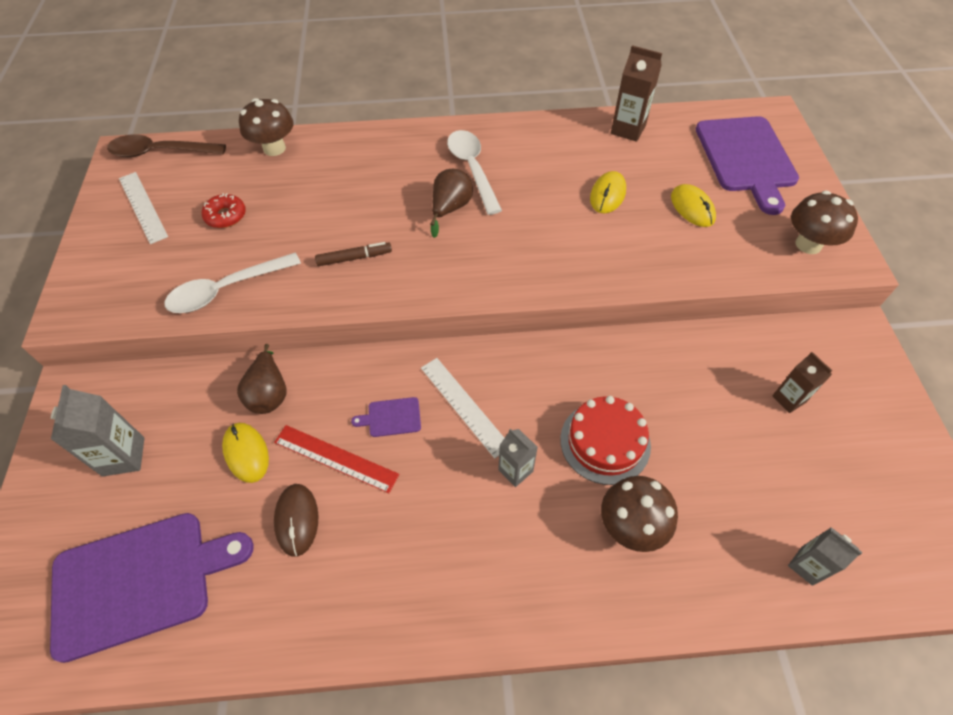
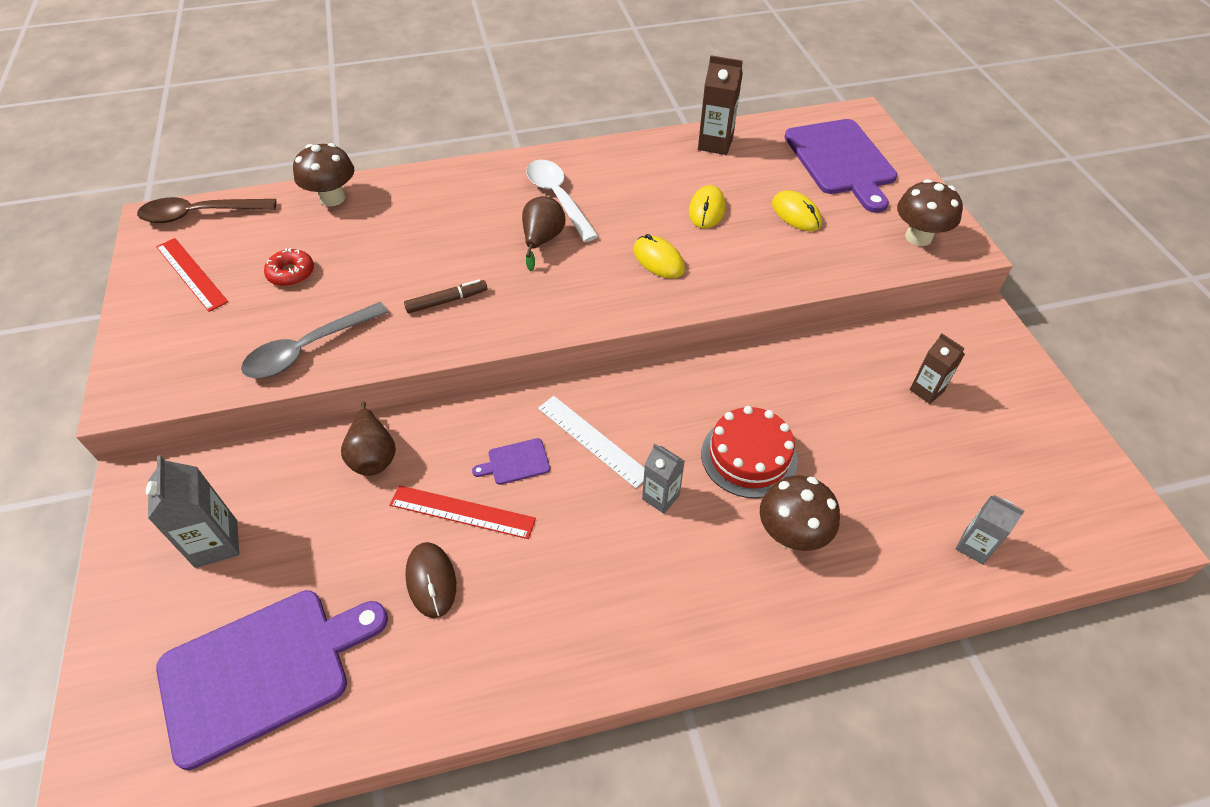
camera: 10 degrees left, 5 degrees down
(142, 207) = (191, 274): white ruler -> red ruler
(227, 289) = (308, 349): white spoon -> grey spoon
(246, 453) = (359, 520): yellow mouse -> yellow mouse (658, 260)

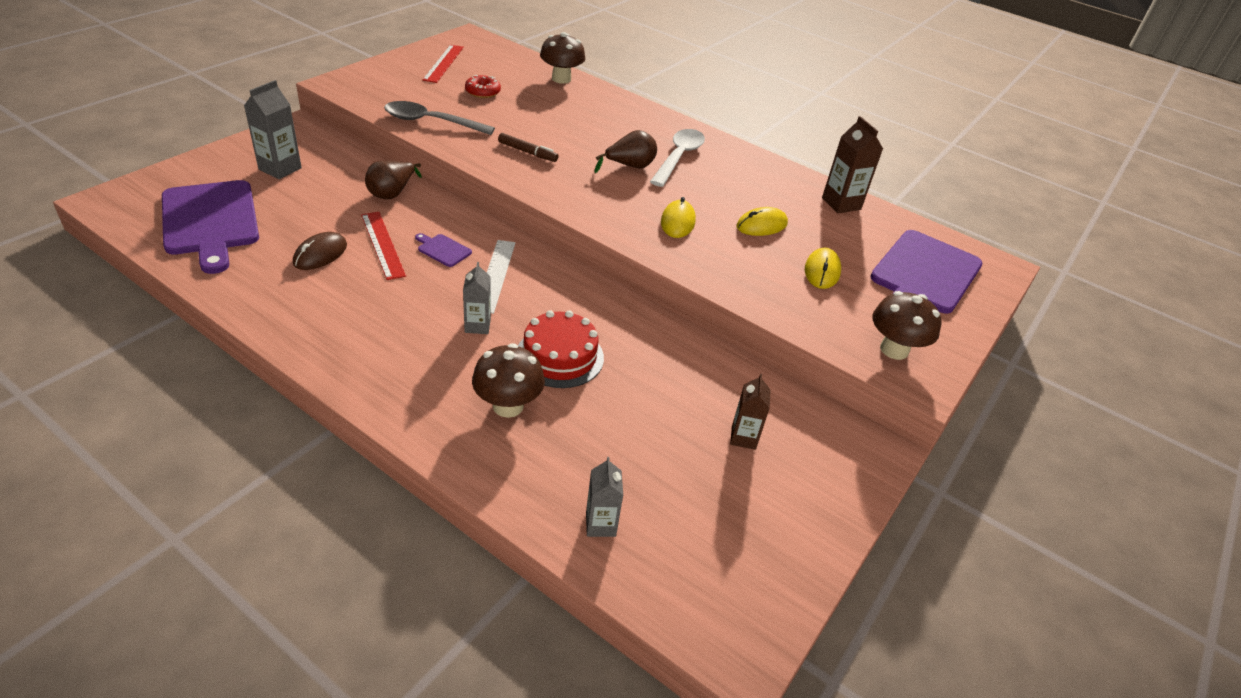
camera: 45 degrees right, 10 degrees down
(200, 214) = (491, 46): brown spoon -> none
(262, 671) = (210, 221): purple cutting board -> purple cutting board turned 45 degrees clockwise

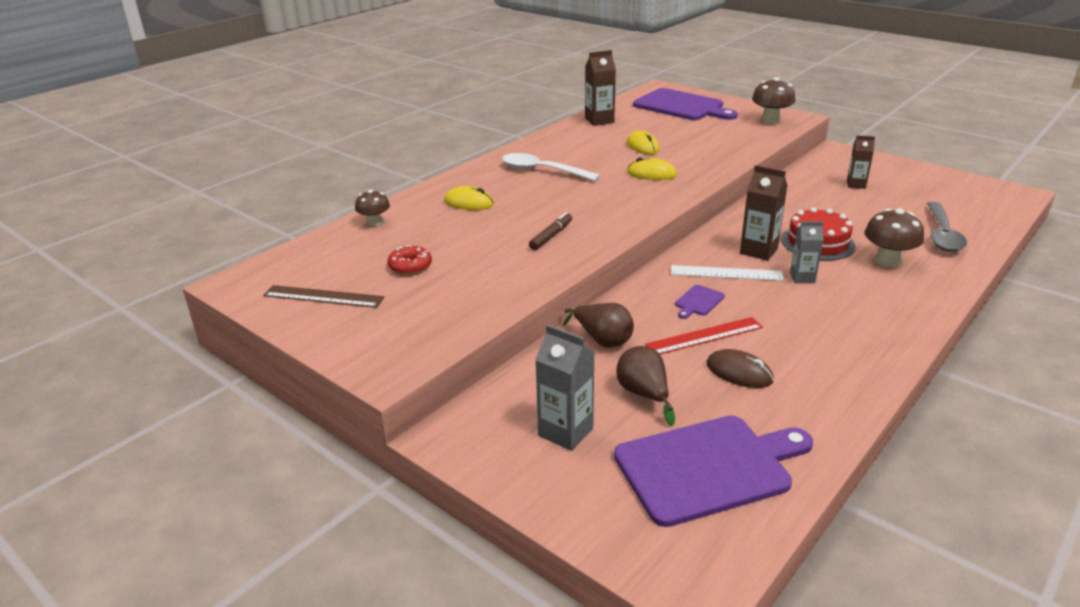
camera: 80 degrees left, 10 degrees down
(431, 122) = (493, 292): grey spoon -> grey spoon (942, 234)
(443, 63) = (323, 297): red ruler -> brown ruler
(542, 306) = (758, 251): none -> brown carton
(561, 79) = (374, 223): brown mushroom -> brown mushroom, size x0.65
(600, 524) = (968, 228): grey carton -> none
(629, 166) = (566, 190): brown pear -> brown pear (644, 395)
(822, 271) = (694, 132): yellow mouse -> yellow mouse (469, 203)

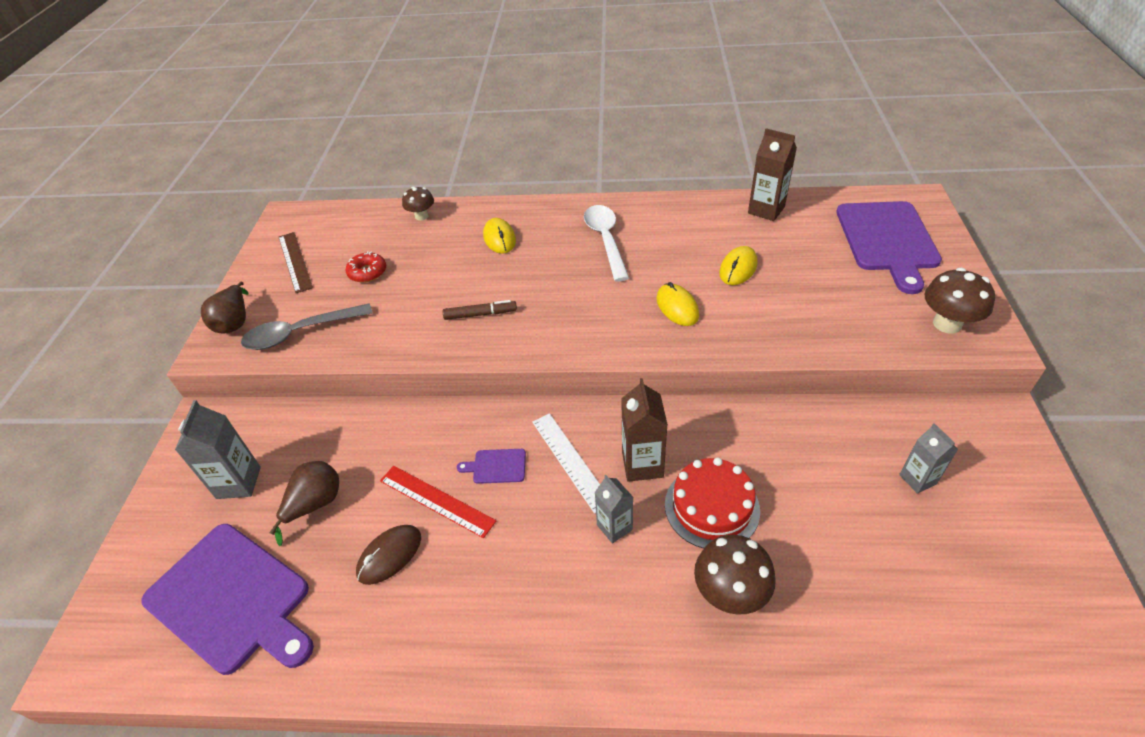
camera: 55 degrees right, 15 degrees up
(602, 340) = (383, 435): brown pear -> brown pear (235, 322)
(739, 372) = (389, 555): brown mouse -> brown mouse turned 45 degrees clockwise
(856, 185) = (917, 479): brown carton -> grey carton
(942, 234) = (867, 628): grey spoon -> grey spoon (301, 333)

